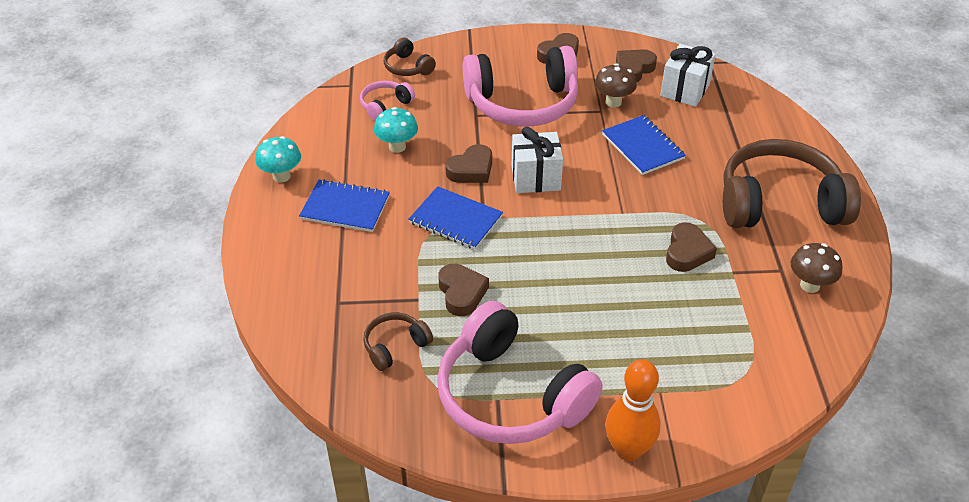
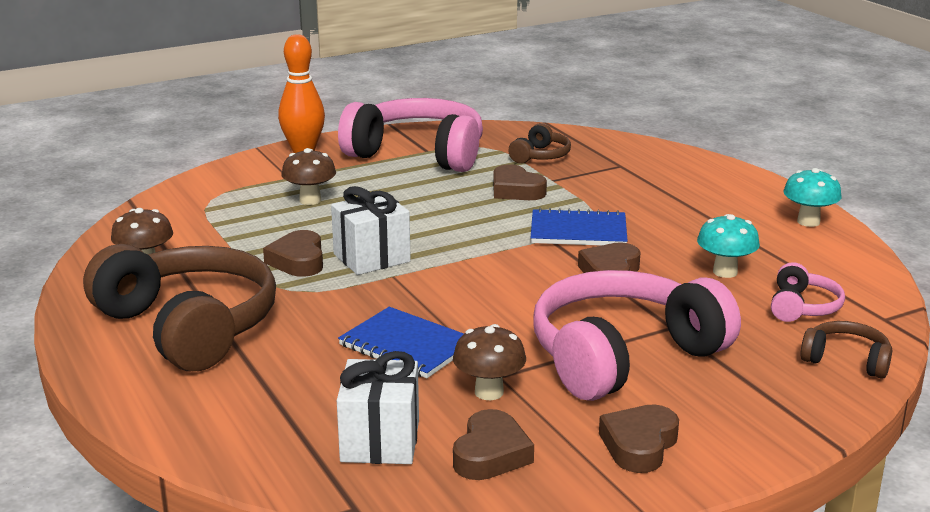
camera: 155 degrees right, 20 degrees down
(345, 208) = (704, 215): blue notebook -> none
(535, 178) = (524, 282): white gift -> white gift (371, 258)
(652, 339) = (310, 200): none -> brown mushroom
(779, 204) = (188, 327): brown headphones -> brown headphones turned 105 degrees counterclockwise

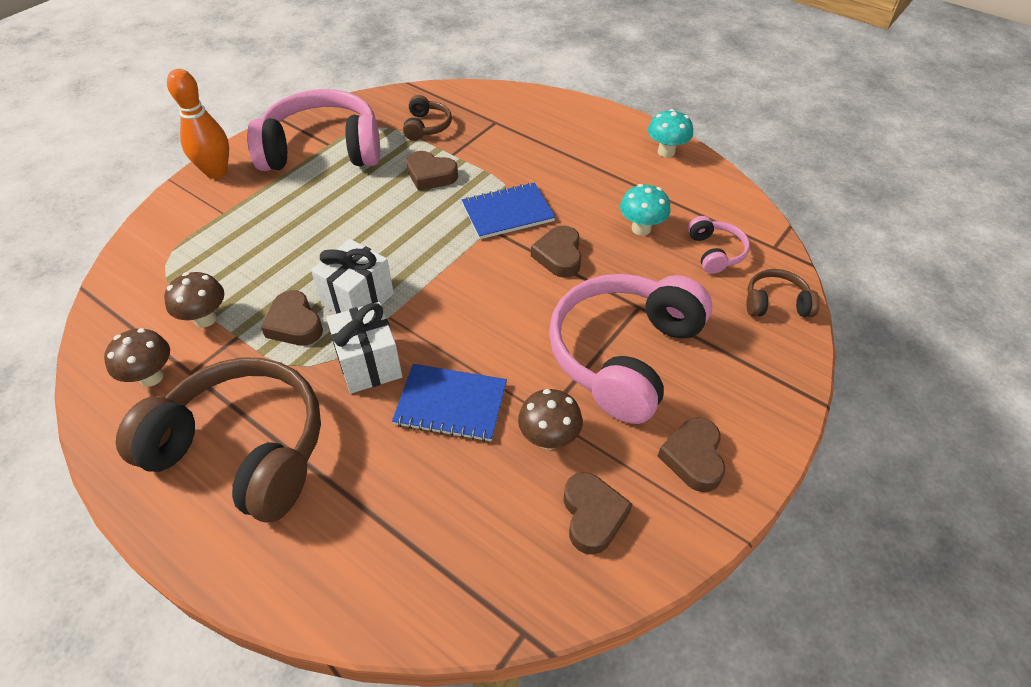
camera: 25 degrees left, 25 degrees up
(310, 200) = (260, 238): brown mushroom -> brown mushroom (205, 319)
(380, 441) = (497, 537): white gift -> white gift (369, 364)

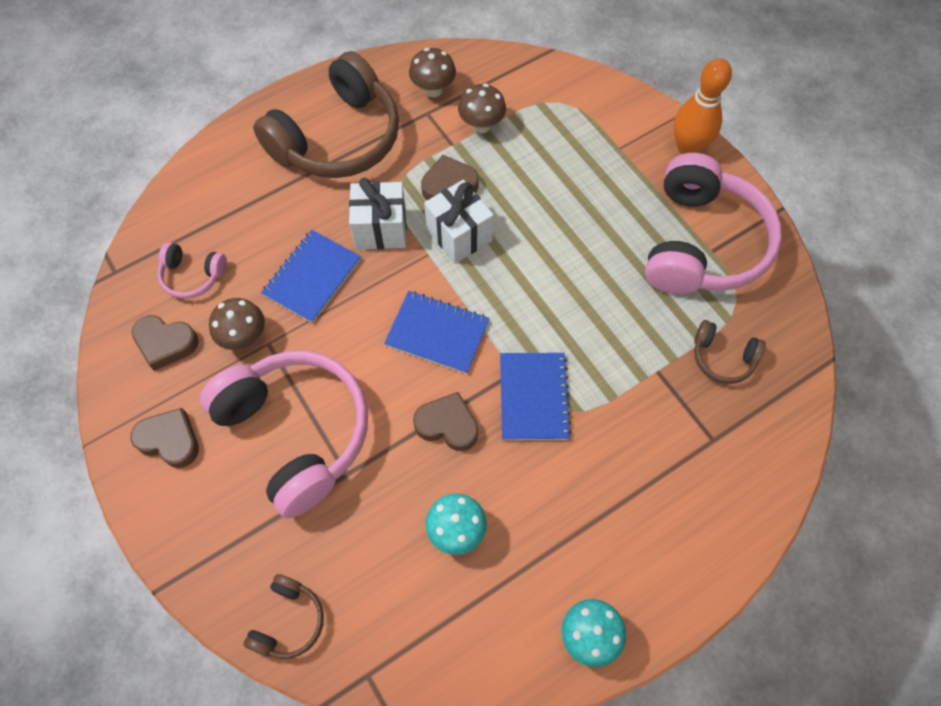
camera: 110 degrees right, 15 degrees up
(430, 175) = (624, 338): brown heart -> none
(475, 286) = (437, 333): none -> blue notebook
(715, 252) = (387, 596): pink headphones -> pink headphones (193, 276)

